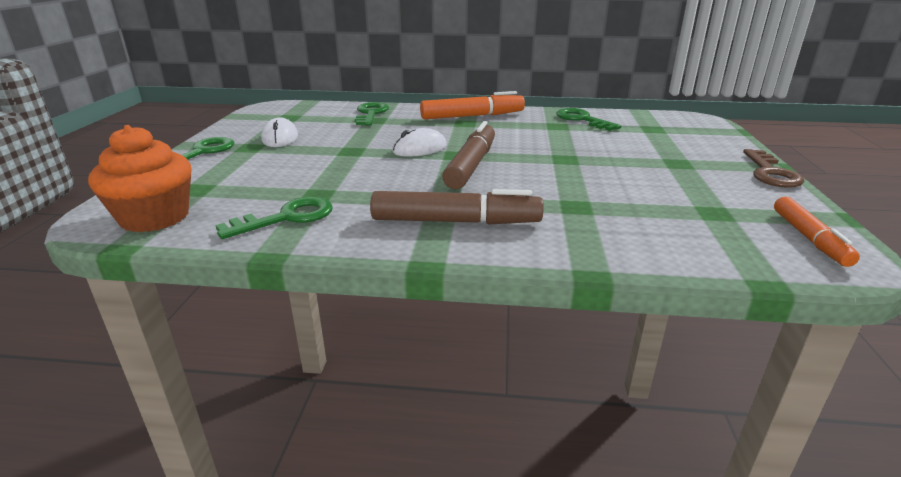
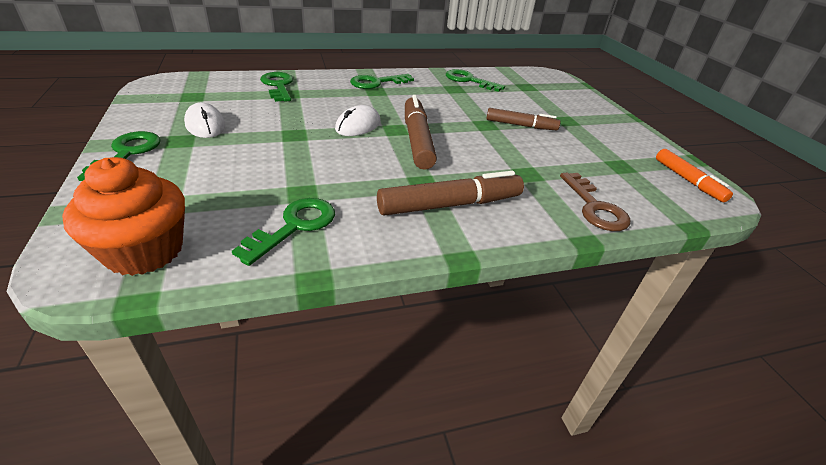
camera: 25 degrees left, 10 degrees up
(472, 116) = (377, 83): orange marker -> green key
(609, 163) = (521, 125): none -> brown marker
(770, 173) = (629, 124): brown key -> brown key (595, 207)

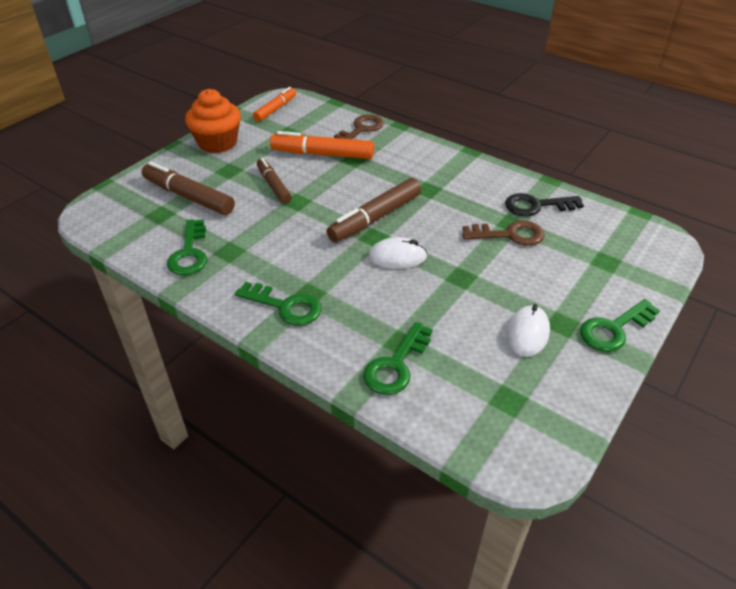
camera: 125 degrees left, 5 degrees up
(144, 251) = (628, 235): orange cupcake -> orange cupcake (217, 143)
(291, 181) = (509, 235): none -> brown key
(294, 226) = (536, 206): green key -> black key
(450, 205) = (434, 170): brown marker -> brown marker (189, 196)
(555, 163) = (322, 154): none -> orange marker

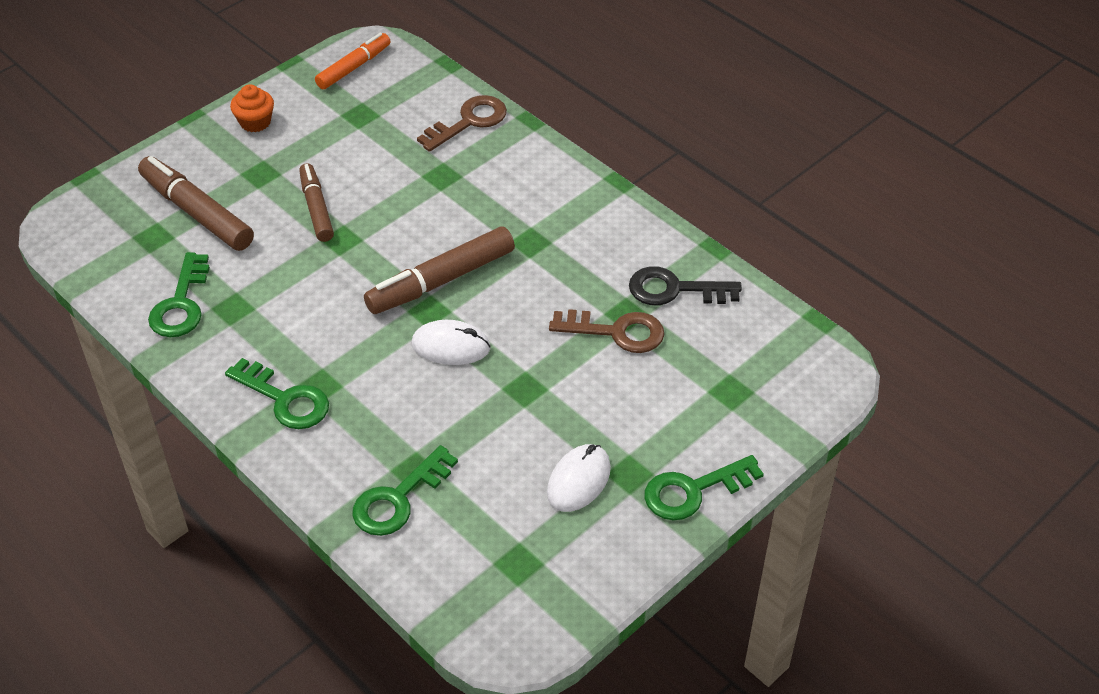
camera: 10 degrees right, 5 degrees up
(217, 143) = (255, 122): orange cupcake -> orange cupcake, size x0.55
(322, 154) = (400, 161): orange marker -> none

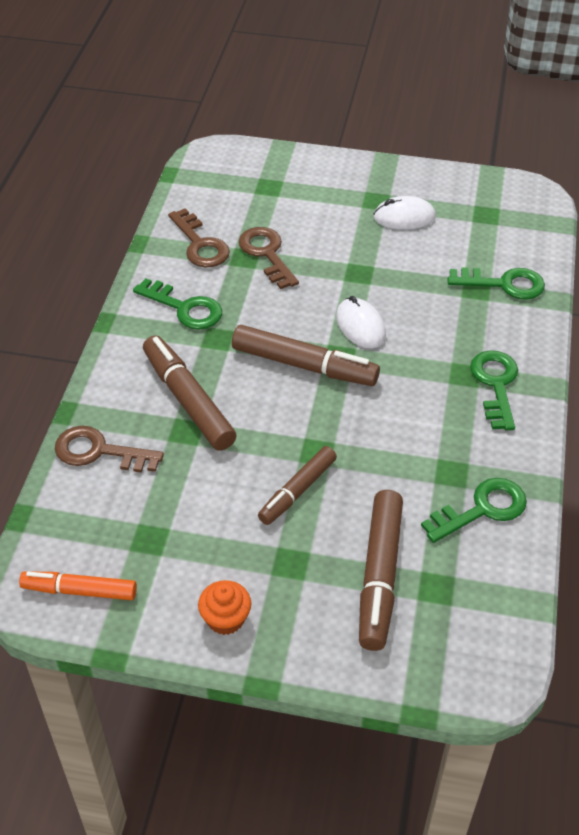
camera: 125 degrees left, 0 degrees up
(473, 191) = (188, 400): none -> brown marker
(675, 290) = (200, 244): black key -> brown key
(693, 491) = (361, 172): green key -> green key (185, 308)

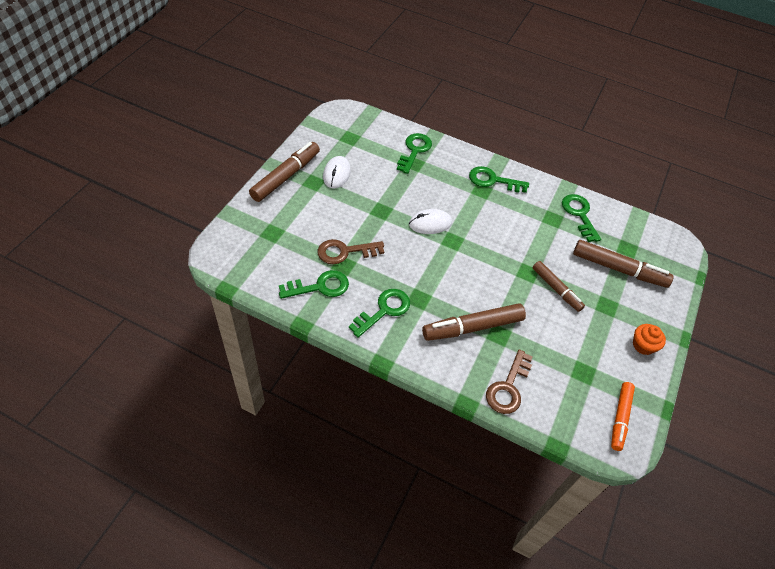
camera: 80 degrees left, 5 degrees up
(200, 244) = (320, 286): brown key -> green key
(304, 365) = (456, 260): brown marker -> brown marker (286, 176)

